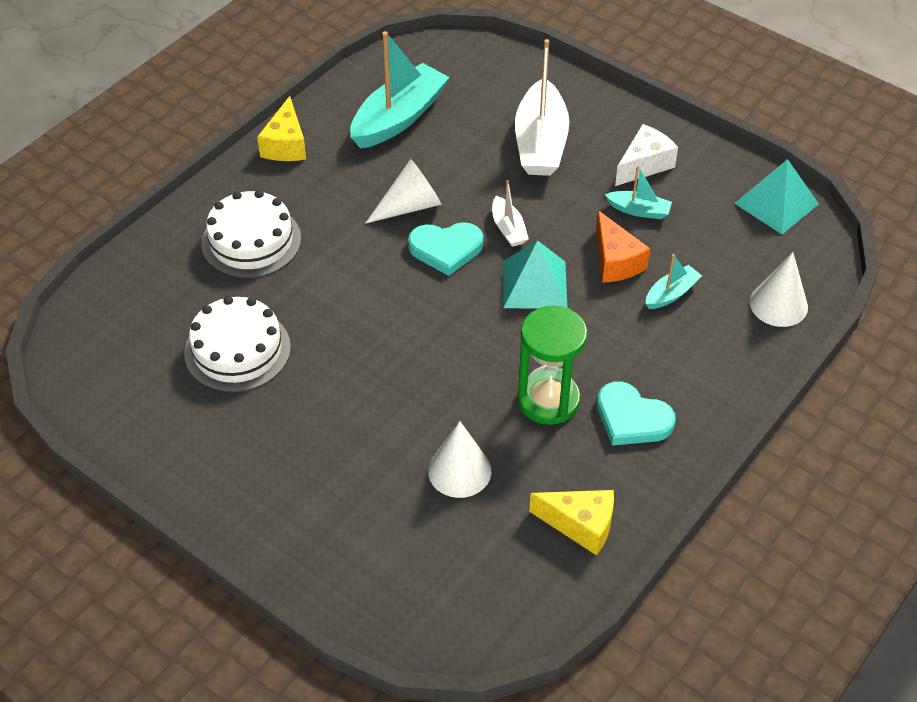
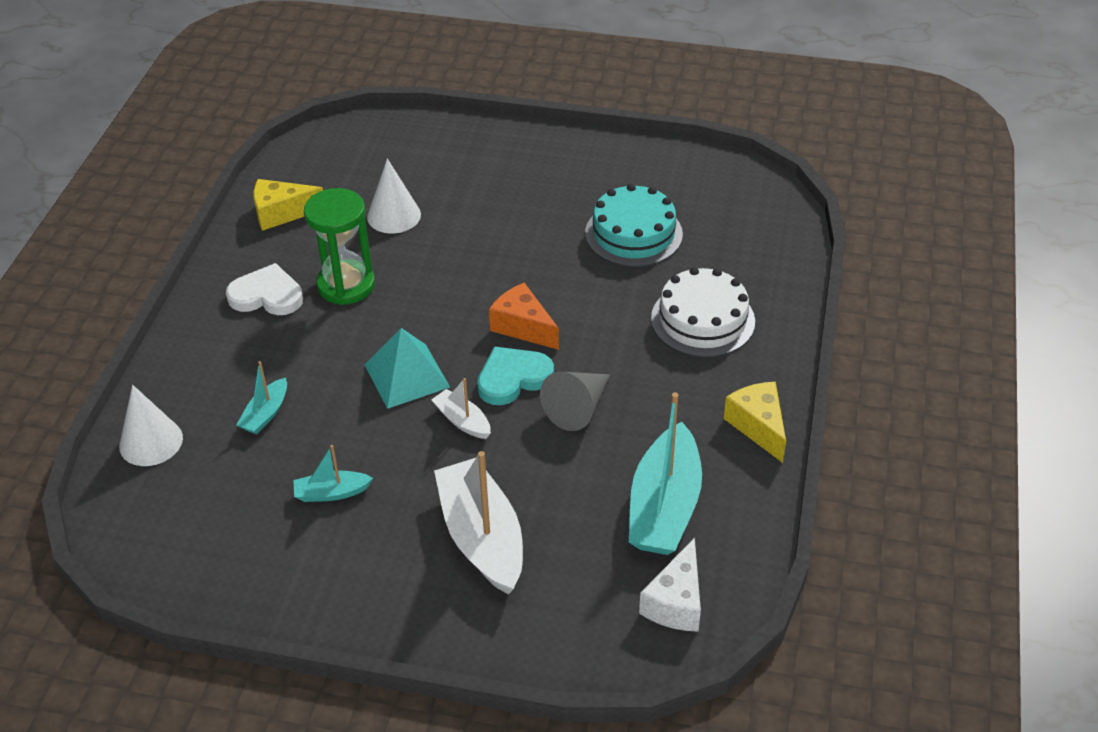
camera: 155 degrees right, 5 degrees down
(237, 350) = (633, 233): white cake -> turquoise cake
(410, 206) = (578, 408): white cone -> grey cone
(615, 261) = (335, 427): orange cheese -> orange cheese (523, 327)
(632, 418) = (267, 295): turquoise heart -> white heart
(644, 165) = (346, 554): white cheese -> white cheese (675, 602)
(776, 203) = (173, 561): turquoise pyramid -> none

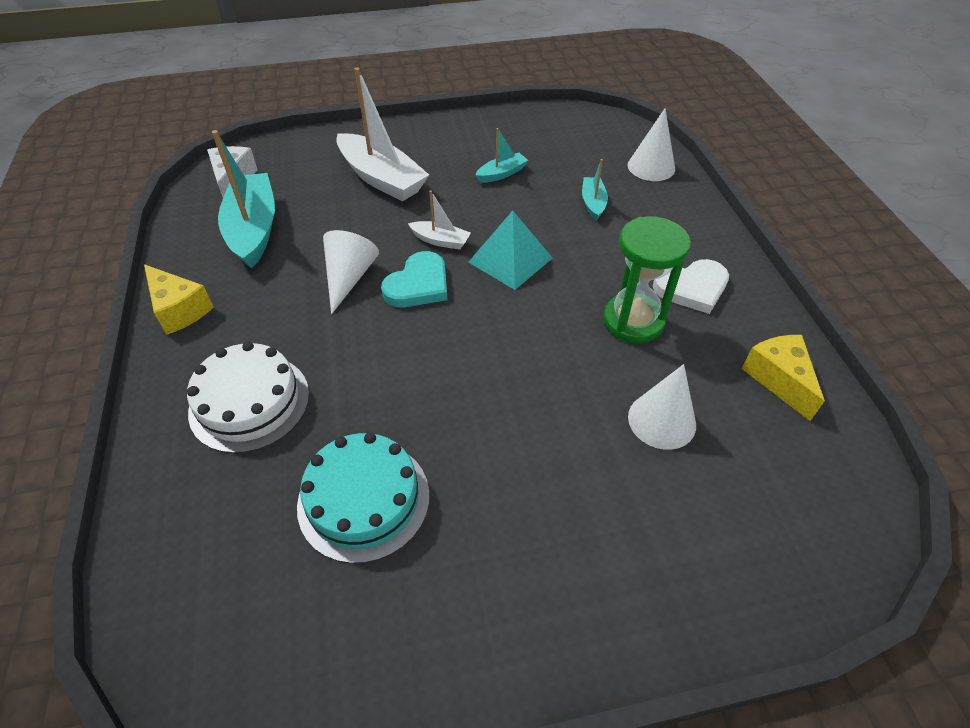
camera: 155 degrees right, 5 degrees up
(281, 213) = (778, 379): yellow cheese -> yellow cheese turned 75 degrees counterclockwise
(523, 327) = (435, 334): orange cheese -> none
(578, 408) = (349, 277): grey cone -> white cone

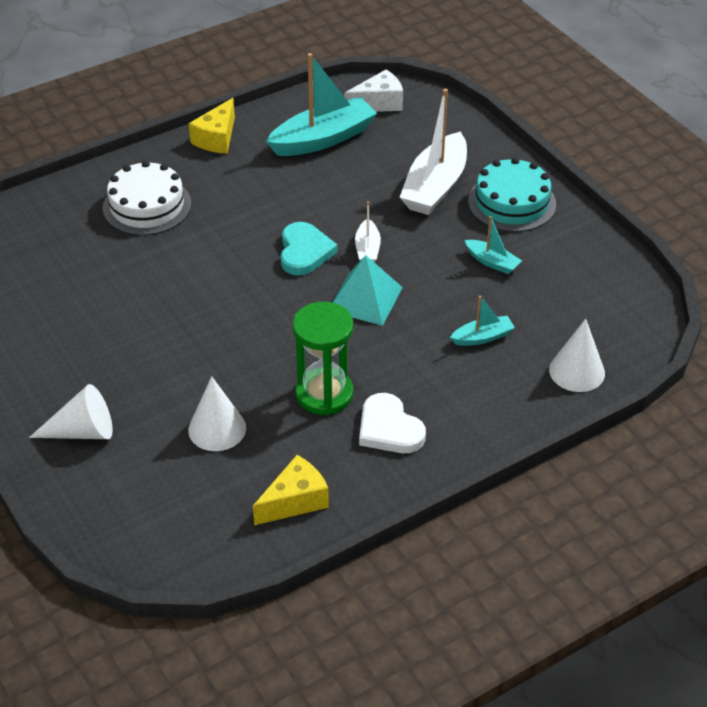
camera: 70 degrees right, 5 degrees down
(349, 277) = (293, 210): white cone -> white cone (83, 431)
(364, 499) = (89, 286): turquoise cake -> turquoise cake (512, 202)
(418, 285) = (304, 252): turquoise heart -> turquoise heart turned 105 degrees counterclockwise

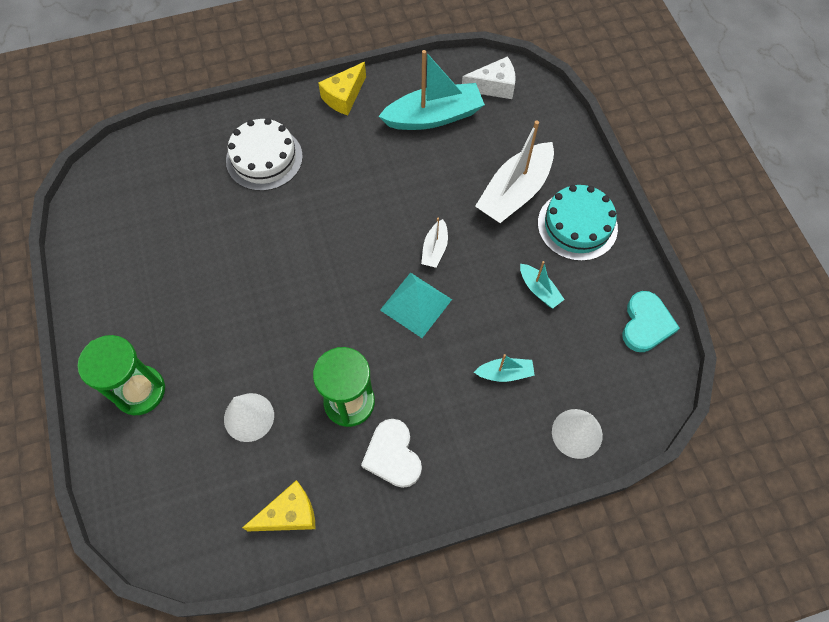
camera: 15 degrees right, 20 degrees up
(83, 431) = (140, 391): white cone -> green hourglass
(304, 252) = (380, 239): turquoise heart -> turquoise heart (646, 324)

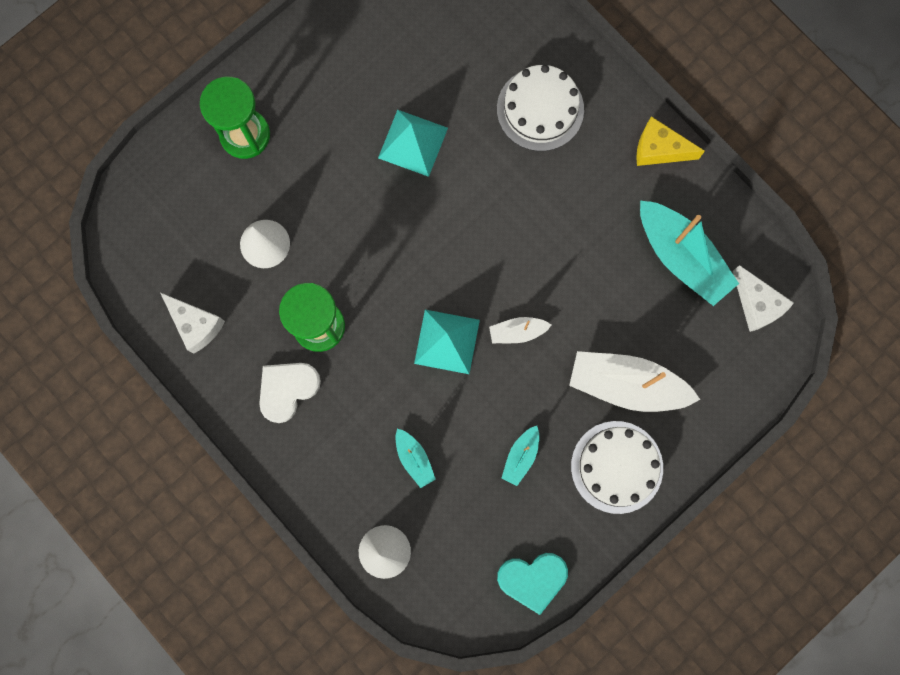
camera: 65 degrees right, 15 degrees up
(233, 259) = (413, 143): none -> turquoise pyramid
(289, 514) = (196, 325): yellow cheese -> white cheese
(577, 225) = (616, 467): turquoise cake -> white cake

